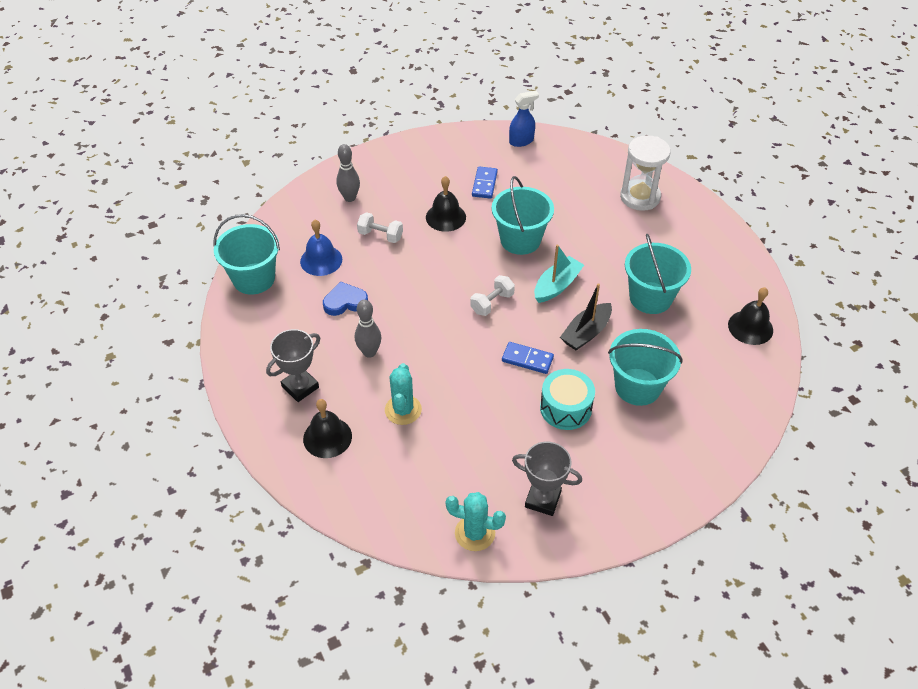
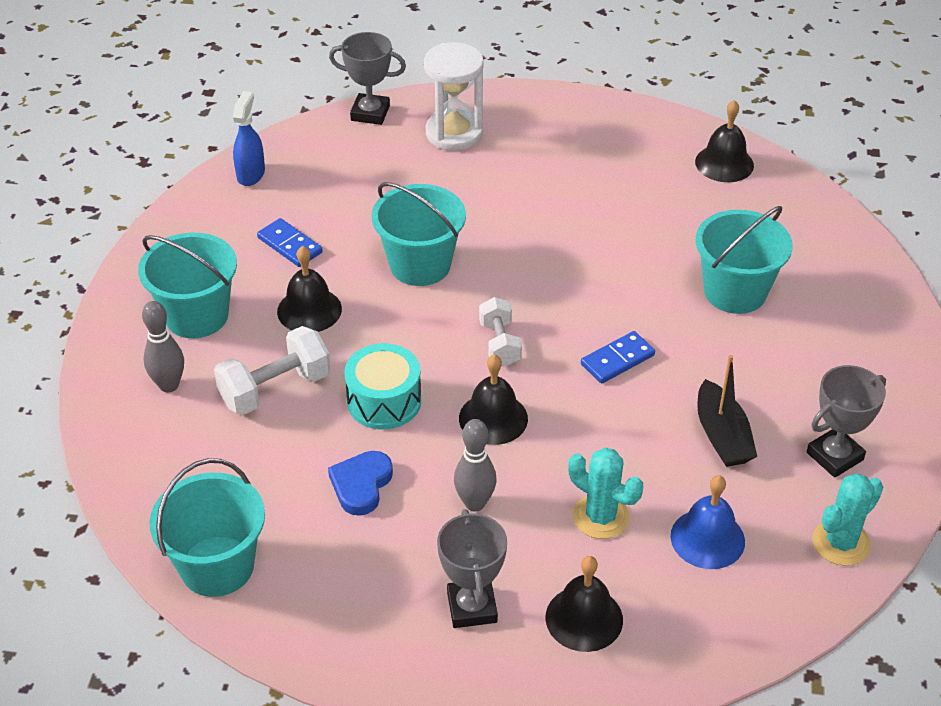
camera: 55 degrees left, 5 degrees down
(321, 260) = (257, 473): blue bell -> blue bell (707, 538)
(380, 235) = (275, 389): white dumbbell -> white dumbbell, size x1.52
(435, 329) = (493, 418): none -> black bell
(557, 286) = (525, 274): turquoise boat -> none
(565, 408) = (718, 366): turquoise drum -> turquoise drum (384, 401)
(586, 333) = (621, 289): black boat -> black boat (722, 436)
(618, 156) = (370, 113): none -> grey trophy
(650, 298) = (615, 211): turquoise bucket -> turquoise bucket (196, 316)

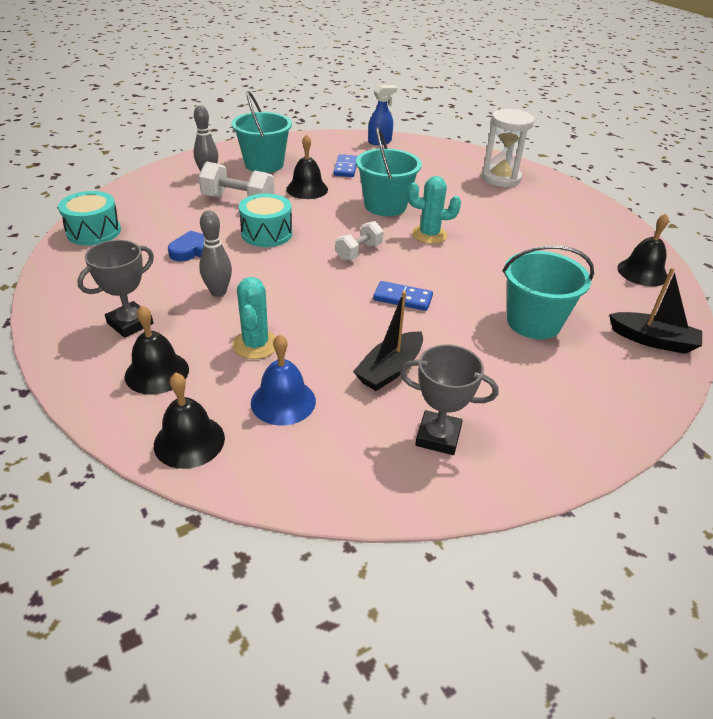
camera: 50 degrees right, 5 degrees down
(217, 566) = (94, 231): turquoise bucket -> turquoise drum
(370, 113) = (474, 152): grey trophy -> none
(493, 418) = (295, 272): black bell -> black bell (189, 441)
(823, 234) = (653, 340): none -> black boat
(841, 543) = (350, 478): turquoise cactus -> turquoise cactus (429, 235)

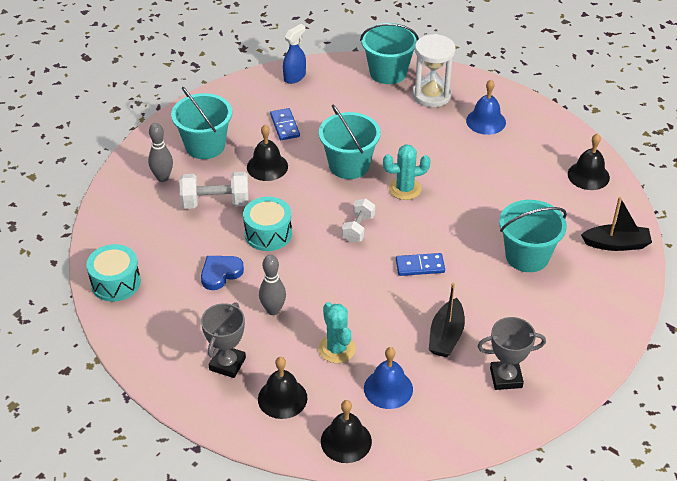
camera: 20 degrees left, 5 degrees up
(468, 156) = (388, 72): none -> turquoise bucket
(546, 207) = (486, 121): none -> blue bell

